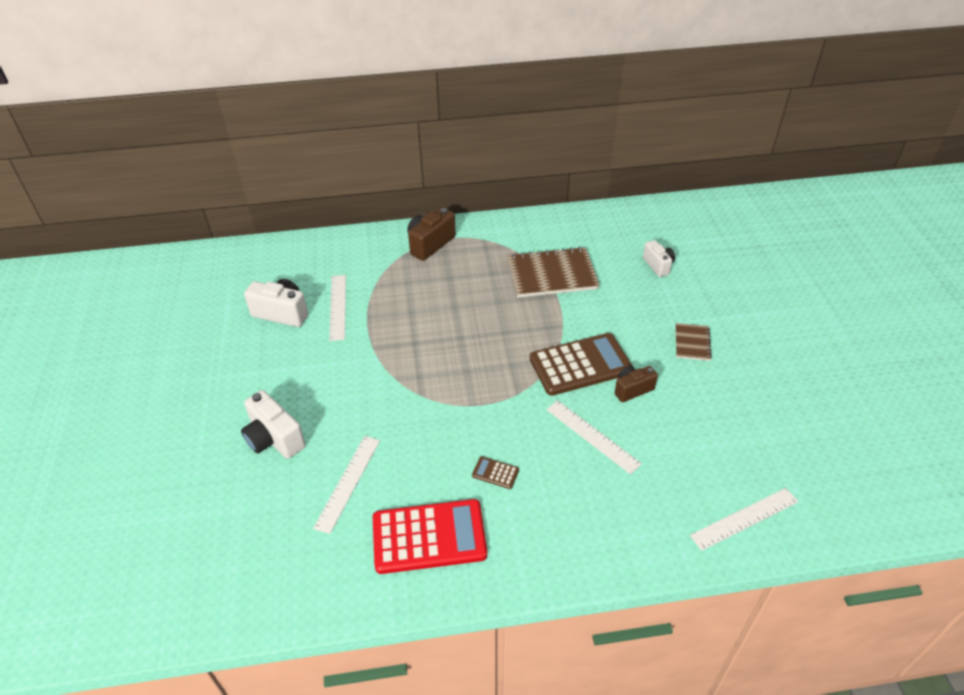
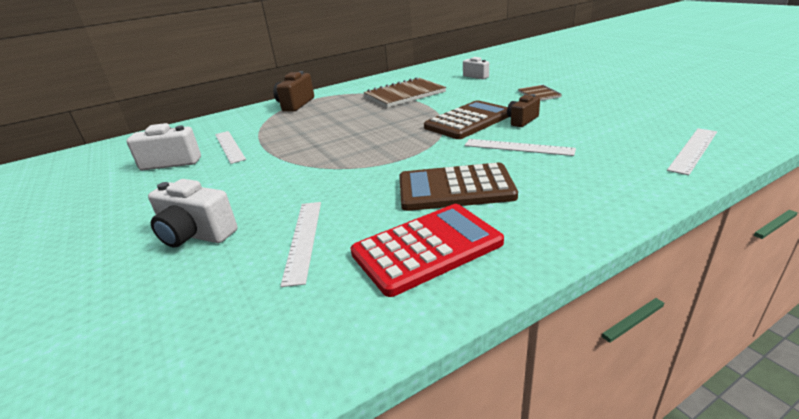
camera: 20 degrees left, 15 degrees down
(495, 473) = (455, 188): brown calculator -> brown calculator, size x2.44

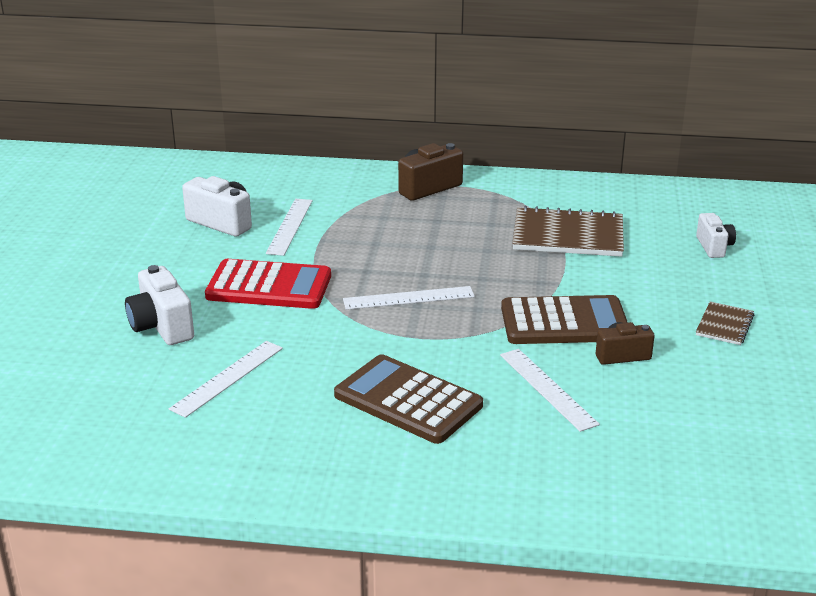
camera: 35 degrees right, 0 degrees up
(427, 248) = (299, 441): red calculator -> red calculator (269, 286)
(693, 150) = (714, 500): white ruler -> white ruler (408, 298)

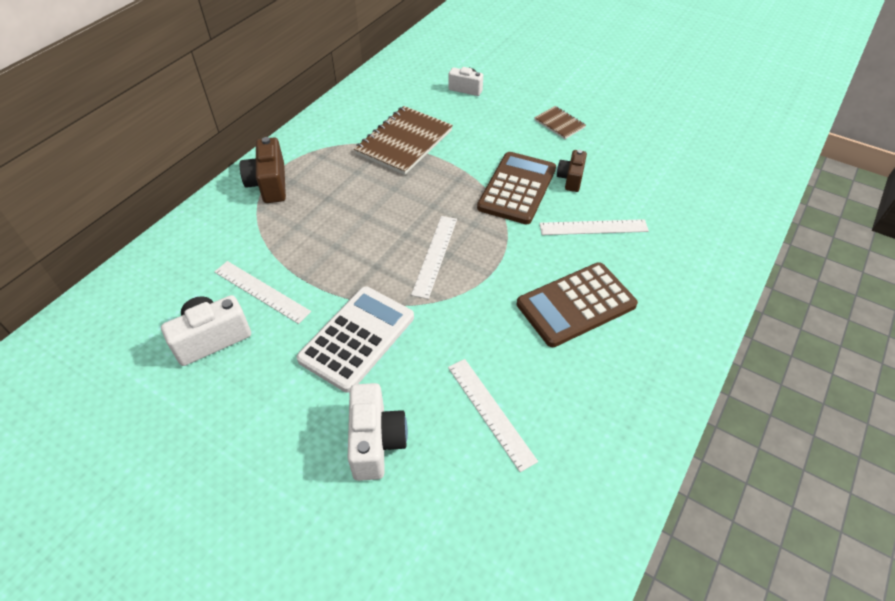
camera: 65 degrees left, 20 degrees up
(161, 326) = (376, 442): white camera -> white camera turned 90 degrees counterclockwise
(269, 286) = (357, 338): red calculator -> white calculator

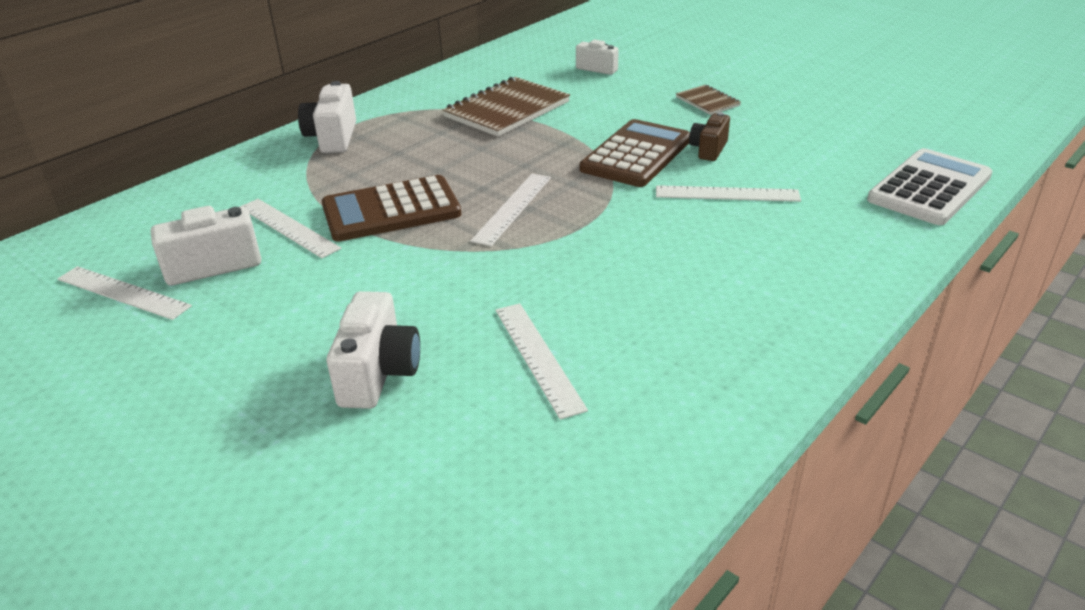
camera: 10 degrees right, 15 degrees down
(146, 376) = (123, 292): none -> white ruler
(269, 184) = (333, 138): brown camera -> white camera
(357, 338) = (389, 276): white calculator -> white calculator (929, 188)
(576, 304) = (683, 263): brown calculator -> brown calculator (391, 210)

